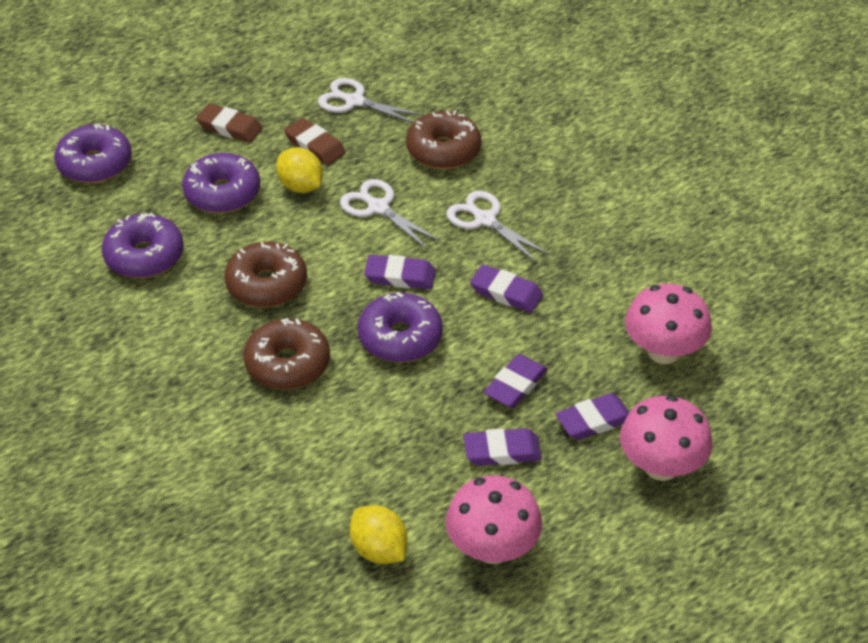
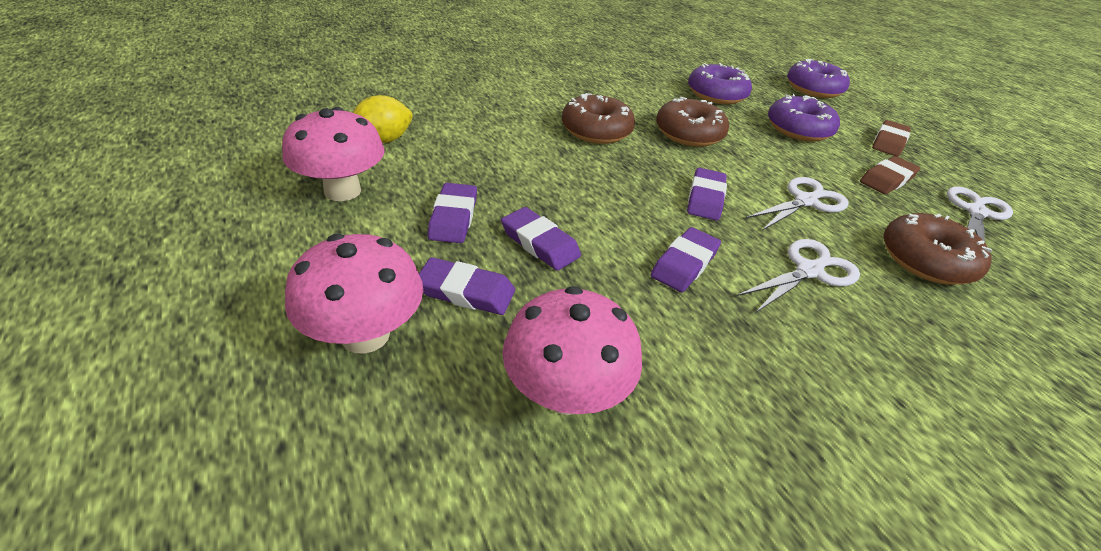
camera: 95 degrees right, 5 degrees down
(301, 186) = (822, 164): yellow lemon -> none
(400, 338) = (620, 185): purple donut -> none
(594, 421) = (466, 291): purple eraser -> purple eraser turned 60 degrees counterclockwise

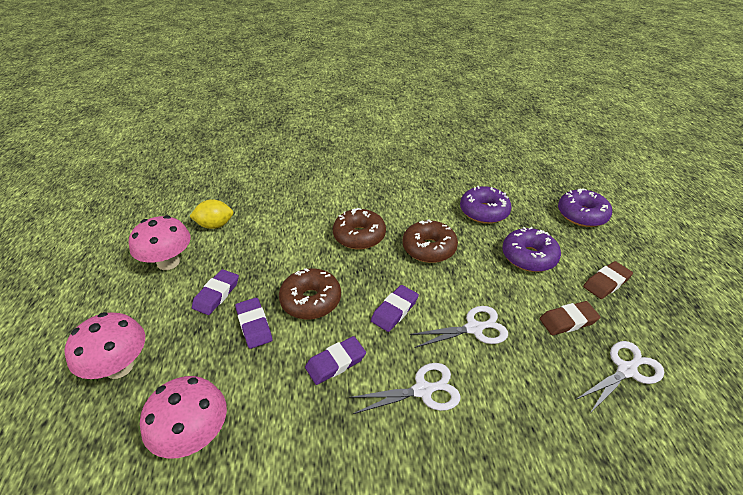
camera: 25 degrees right, 0 degrees up
(466, 291) = (188, 351): purple eraser -> none
(926, 260) = (531, 405): brown donut -> brown donut (311, 300)

